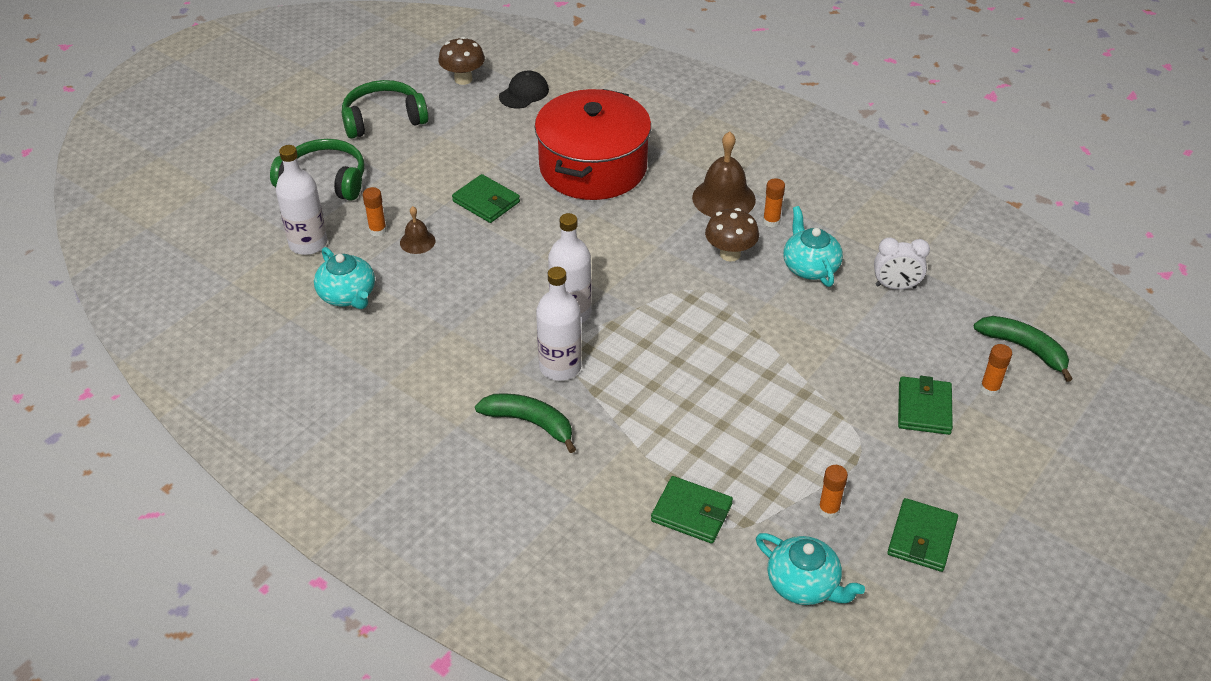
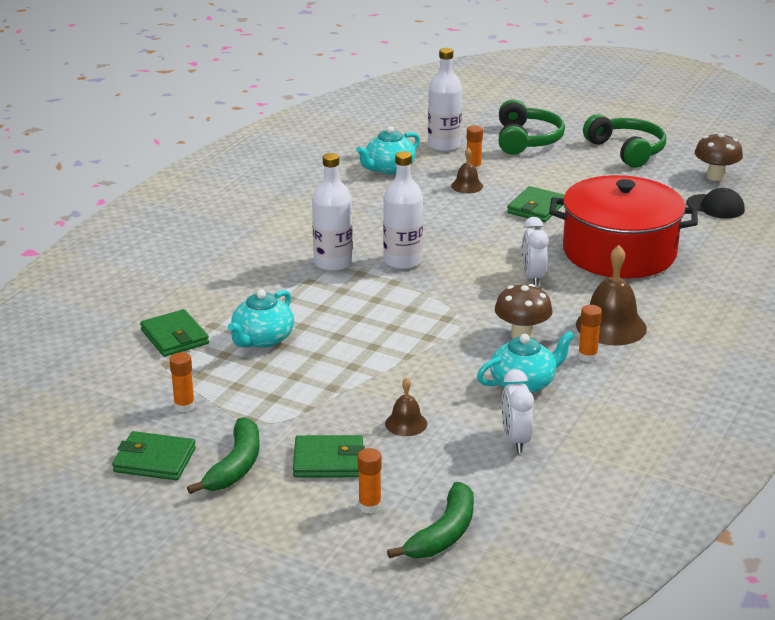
camera: 80 degrees right, 15 degrees down
(530, 423) = (264, 257): green banana -> green banana (235, 466)
(627, 229) = (533, 277): none -> white clock
(691, 512) = (174, 337): green wallet -> green wallet turned 45 degrees counterclockwise
(804, 584) = (98, 396): turquoise teapot -> turquoise teapot (262, 339)
(867, 350) = (406, 423): none -> brown bell

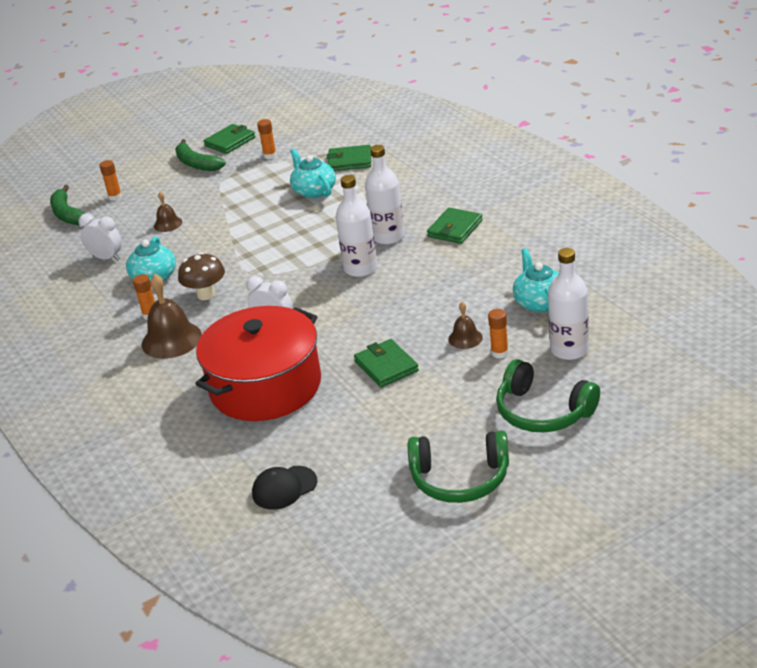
camera: 125 degrees right, 5 degrees up
(328, 461) = (166, 192): green wallet -> green wallet (455, 229)
(715, 176) = (345, 522): brown mushroom -> none

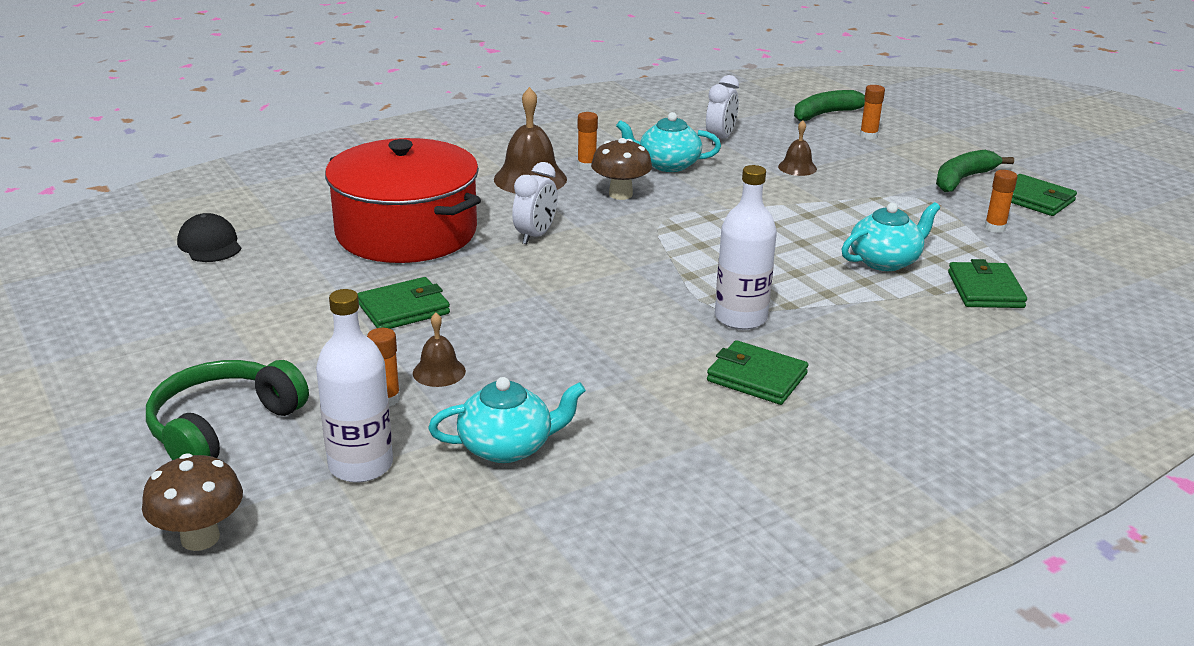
camera: 85 degrees right, 5 degrees down
(360, 268) = (654, 294): white bottle -> none
(460, 479) = (133, 353): green headphones -> none
(650, 392) = (200, 538): none -> brown mushroom

